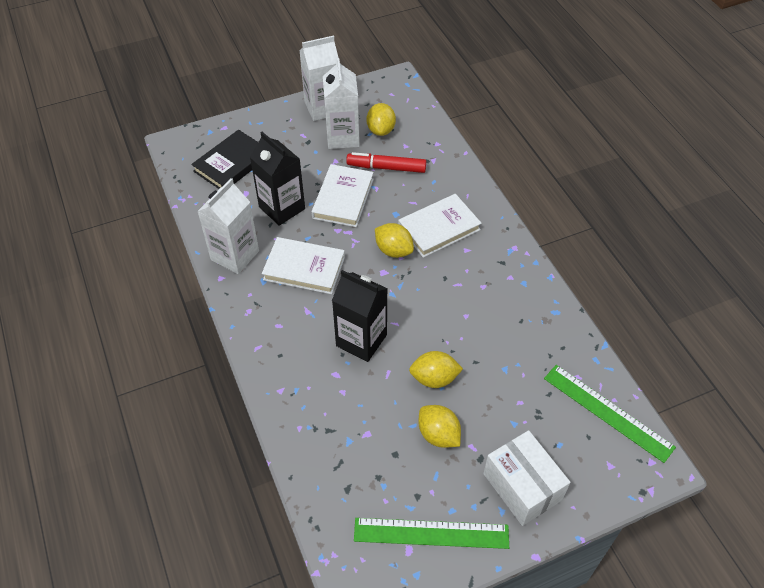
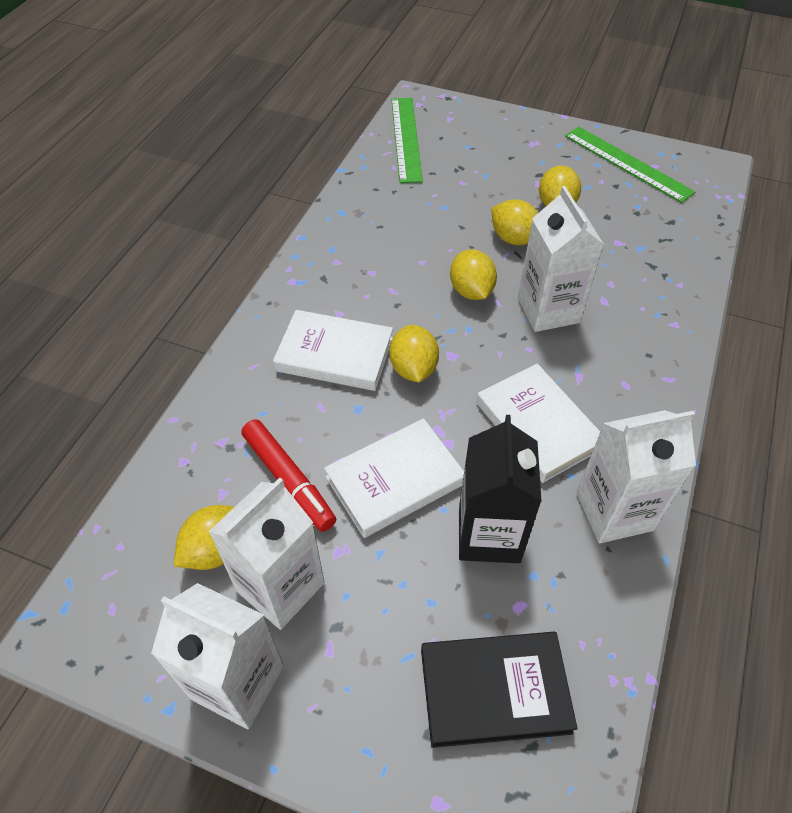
camera: 135 degrees left, 0 degrees up
(361, 340) = (548, 310): black carton -> white carton
(416, 318) = (471, 291): none -> yellow lemon
(522, 486) = (528, 145): white box -> none

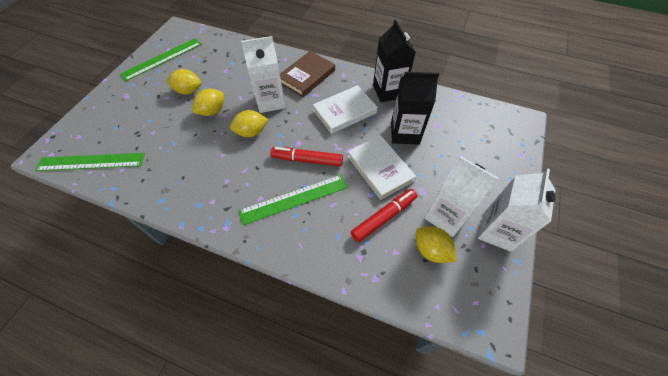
camera: 90 degrees left, 5 degrees up
(335, 354) = (294, 199): white book -> green ruler
(413, 368) = (307, 160): yellow lemon -> red marker
(494, 690) = (474, 135): black book -> none
(614, 511) = (388, 91): white carton -> black carton
(630, 361) = (307, 76): none -> brown book

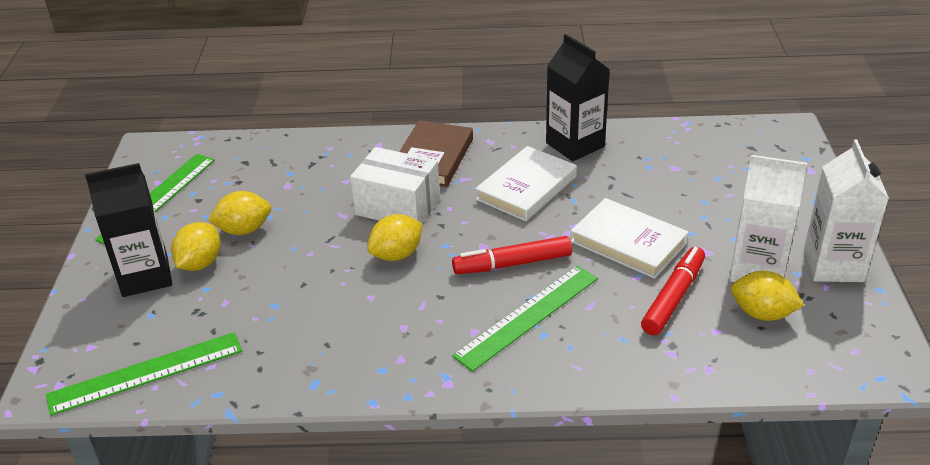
camera: 20 degrees left, 20 degrees down
(212, 111) = (308, 246): yellow lemon -> yellow lemon (200, 263)
(270, 101) = (398, 206): white carton -> white box
(405, 133) = (635, 190): black carton -> black carton (145, 276)

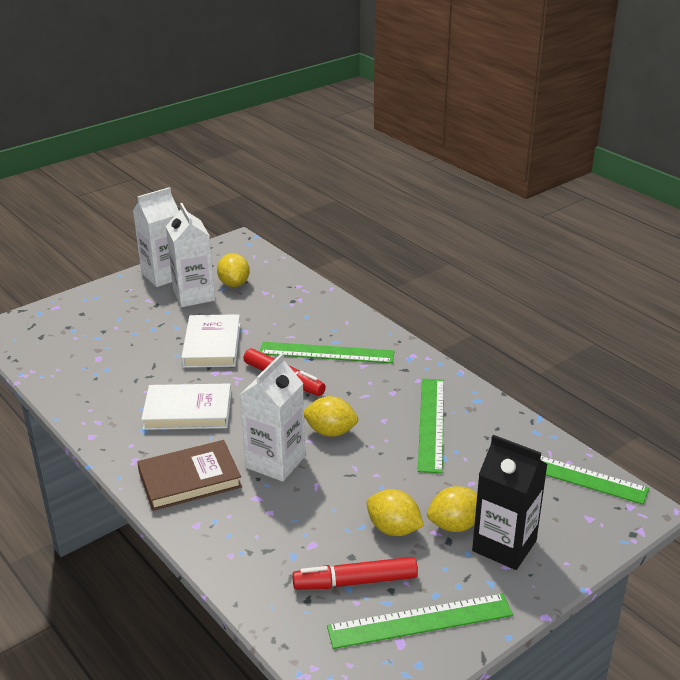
camera: 130 degrees left, 5 degrees down
(325, 325) = (431, 423): none -> green ruler
(398, 206) = (275, 462): white box -> white carton
(575, 145) = (102, 413): black carton -> none
(673, 297) = (251, 313): red marker -> red marker (355, 582)

